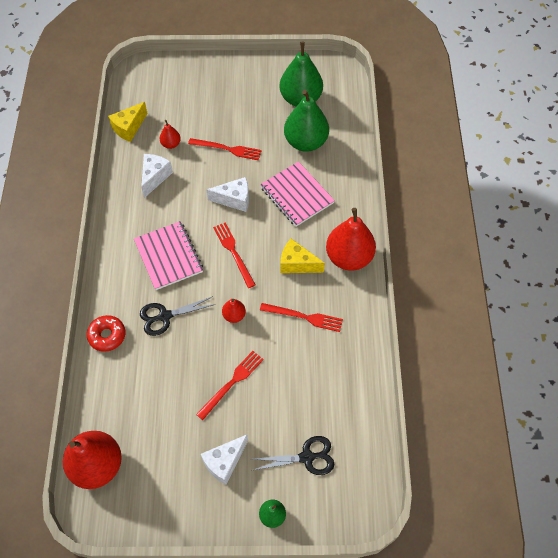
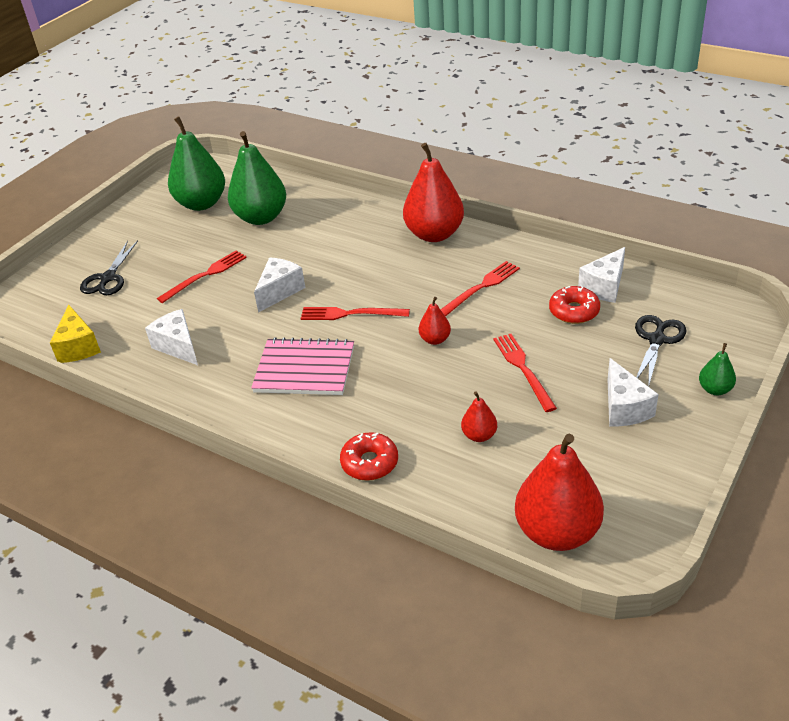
camera: 55 degrees left, 20 degrees down
(165, 316) = (387, 399): black scissors -> black scissors (108, 278)
(171, 144) = (146, 318): red pear -> red pear (479, 435)
(297, 195) = (322, 244): pink notebook -> none
(297, 264) = (409, 272): yellow cheese -> none
(310, 389) = (574, 311): none -> red donut
(350, 398) = (604, 287): none -> white cheese

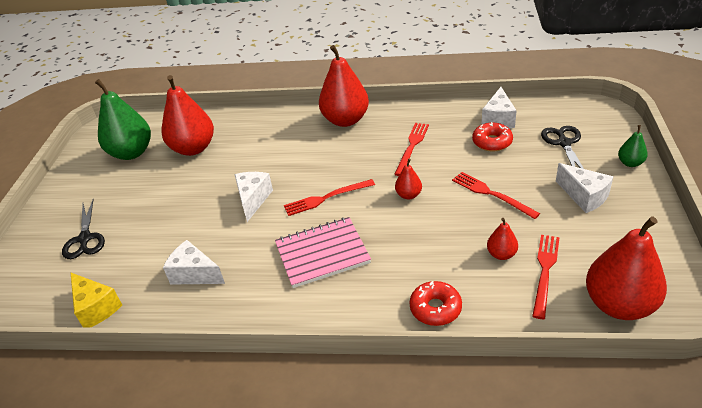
camera: 25 degrees left, 0 degrees up
(205, 275) = (177, 208): red fork -> red fork (545, 272)
(261, 217) = (193, 148): green pear -> red pear

